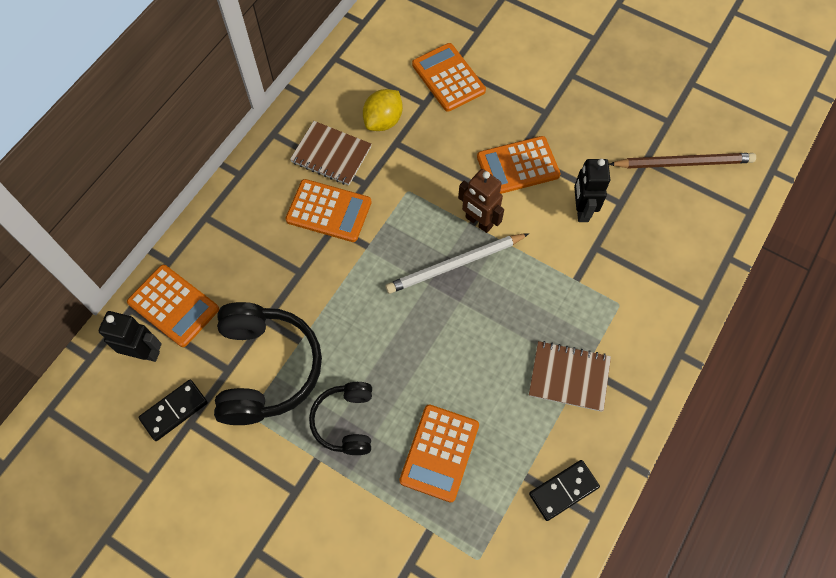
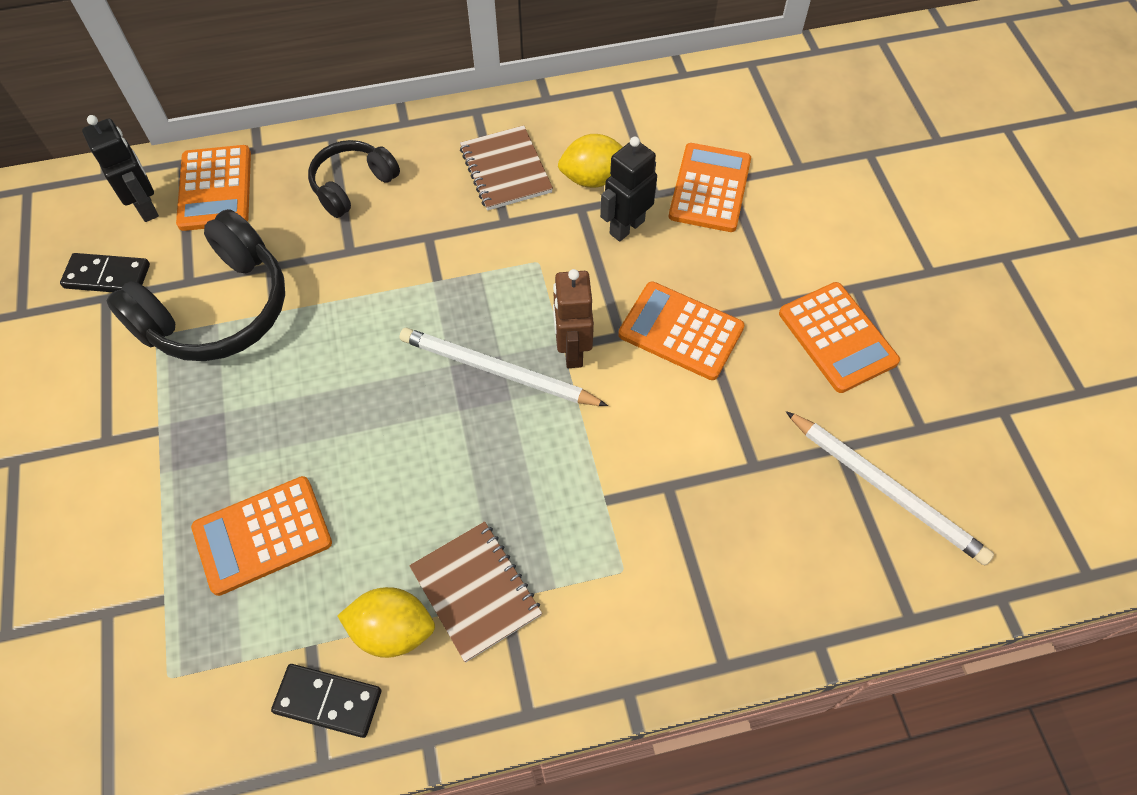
camera: 45 degrees right, 5 degrees down
(329, 211) = (441, 219): orange calculator -> orange calculator (837, 337)
(346, 421) = (221, 421): black headphones -> black headphones (353, 185)
(553, 431) = (393, 630): none -> yellow lemon
(581, 210) = (699, 434): black robot -> black robot (626, 227)
(683, 163) = (886, 489): brown pencil -> white pencil

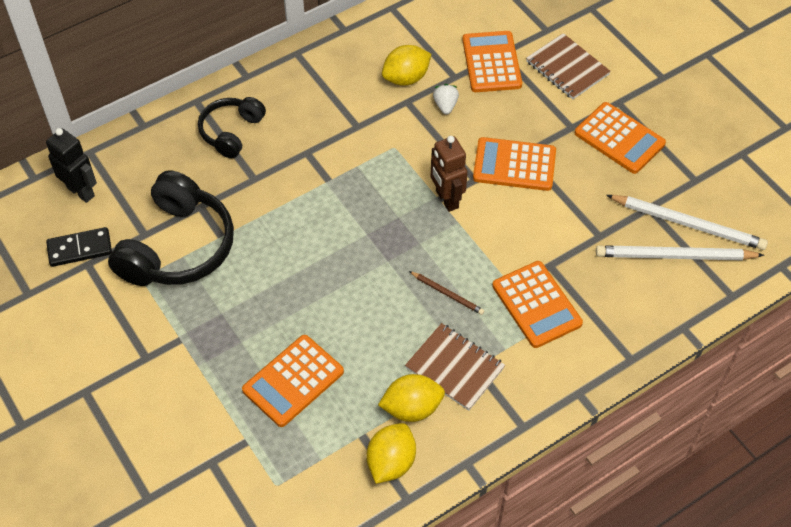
camera: 20 degrees left, 5 degrees down
(215, 189) = (127, 163): orange calculator -> orange calculator (536, 305)
(328, 701) = (391, 462): black domino -> yellow lemon
(497, 371) = (401, 228): white pencil -> white pencil (674, 256)
(505, 170) = (339, 90): brown notebook -> brown notebook (567, 68)
(514, 481) = (447, 294): none -> brown pencil
(626, 227) = (445, 105): black robot -> white strawberry

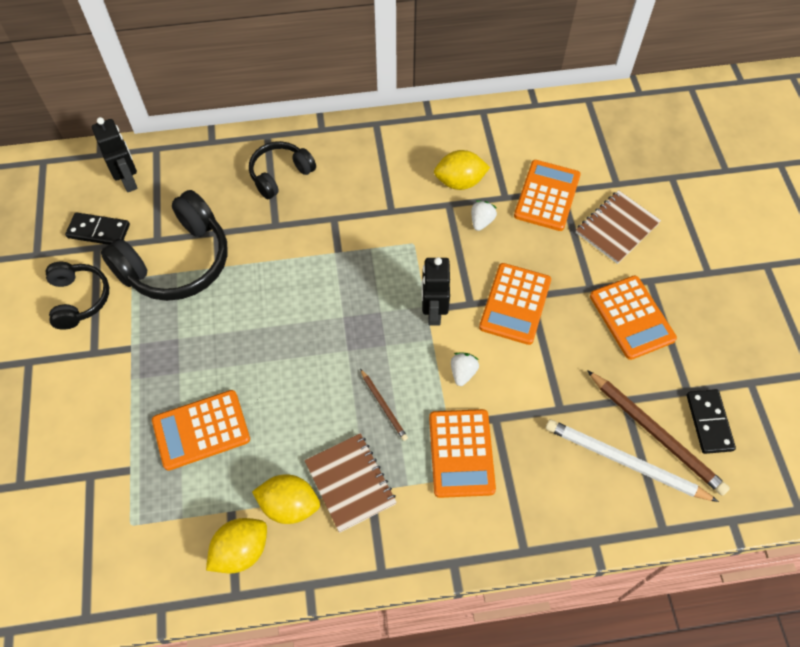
camera: 25 degrees right, 5 degrees up
(100, 317) = (79, 299): none -> black headphones
(446, 199) = (433, 312): brown robot -> black robot
(501, 239) = (463, 373): none -> white strawberry
(514, 165) = (515, 304): orange calculator -> orange calculator turned 105 degrees counterclockwise
(567, 68) = (616, 228): brown notebook -> brown notebook turned 60 degrees clockwise
(688, 224) = (656, 433): white pencil -> brown pencil
(725, 198) = (709, 422): none -> black domino

